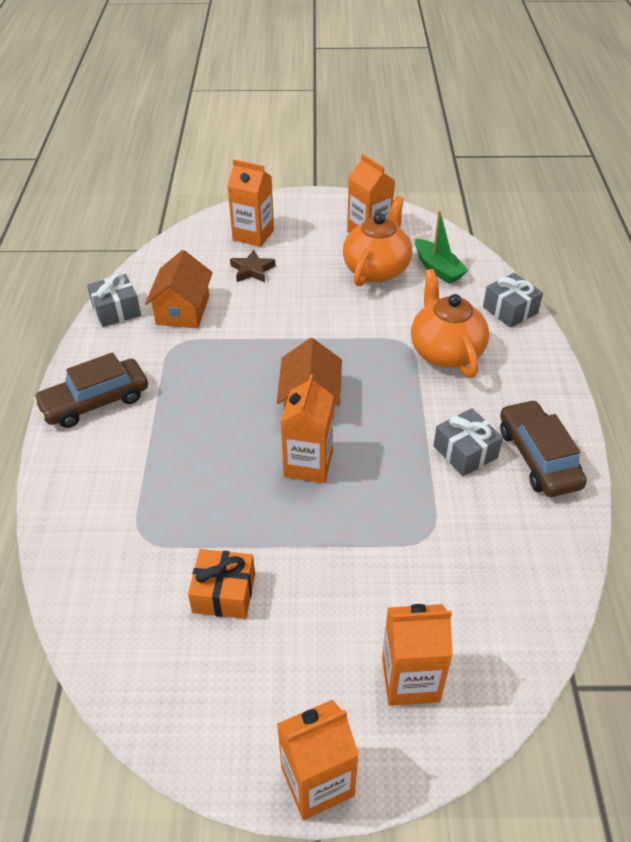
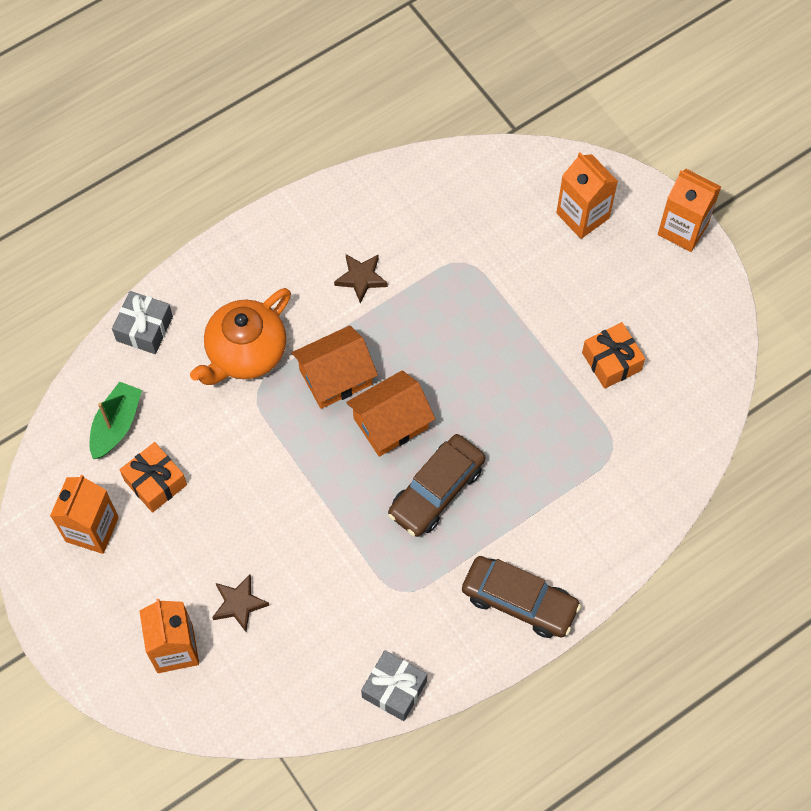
camera: 125 degrees left, 20 degrees up
(183, 310) = (349, 624): orange house -> orange house (335, 377)
(308, 464) = (458, 381): orange carton -> none
(377, 269) = (155, 482): orange teapot -> orange gift
(465, 452) = (361, 278): grey gift -> brown star
(538, 457) = (330, 226): brown car -> brown car (436, 490)

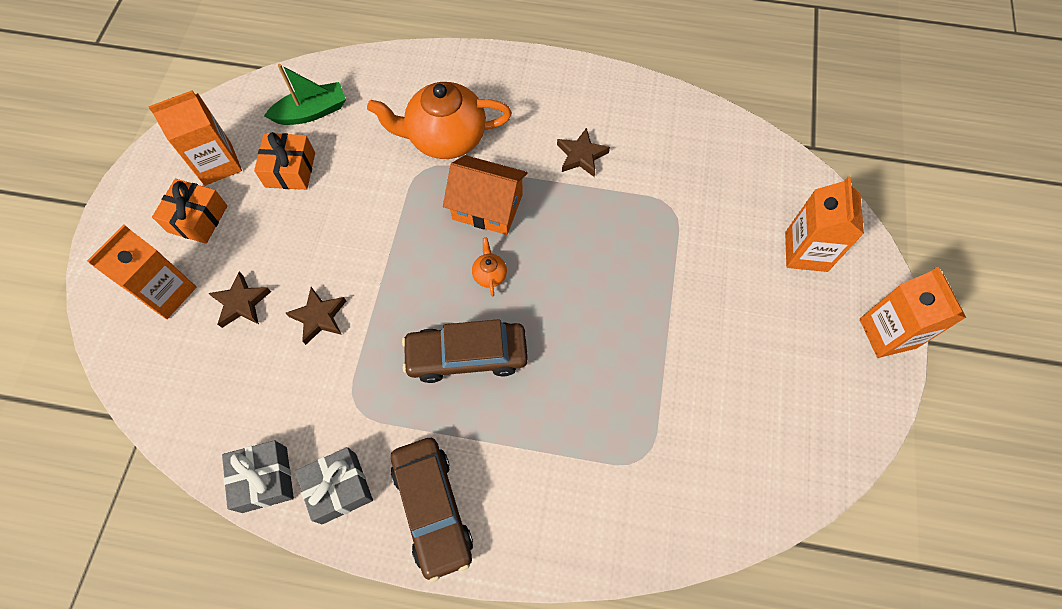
camera: 45 degrees right, 0 degrees up
(144, 329) = (400, 68): grey gift -> grey gift (339, 488)
(306, 561) = (319, 317): none -> brown star
(391, 423) = (489, 274): orange house -> orange teapot
(611, 361) = (715, 385): orange gift -> orange gift (197, 219)

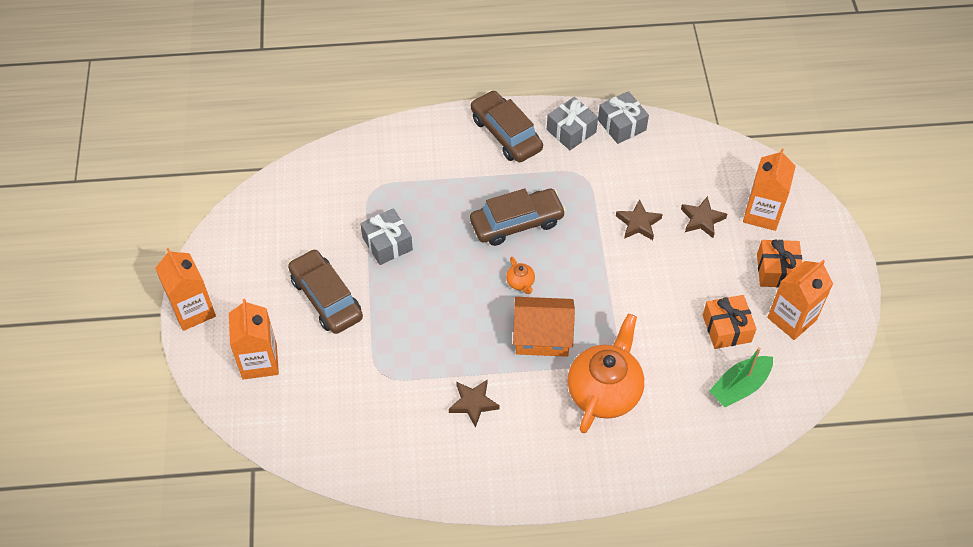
camera: 165 degrees right, 10 degrees down
(445, 138) = (604, 391): orange teapot -> orange teapot turned 45 degrees counterclockwise
(638, 367) = (387, 243): none -> grey gift
(723, 310) = (326, 298): none -> brown car

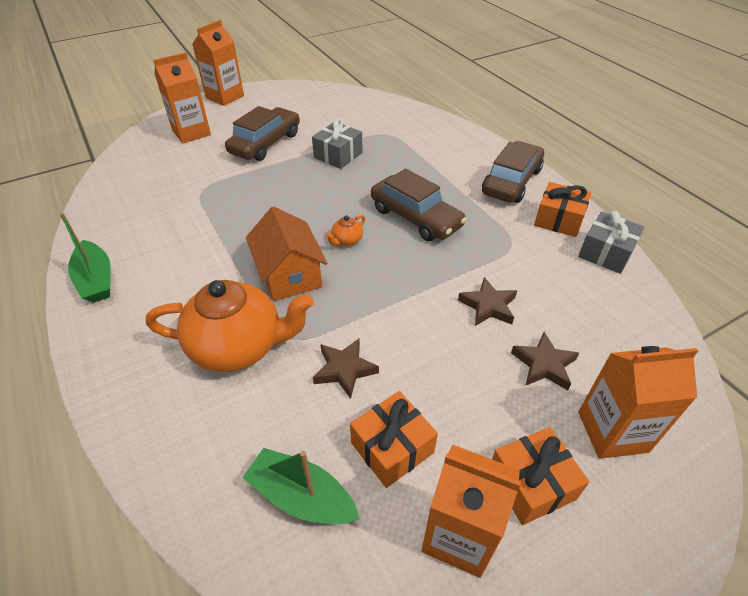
camera: 65 degrees right, 10 degrees down
(473, 403) = (188, 251): brown star -> brown star (344, 370)
(477, 481) = (96, 280): none -> green boat
(571, 131) = (558, 220): grey gift -> orange gift

